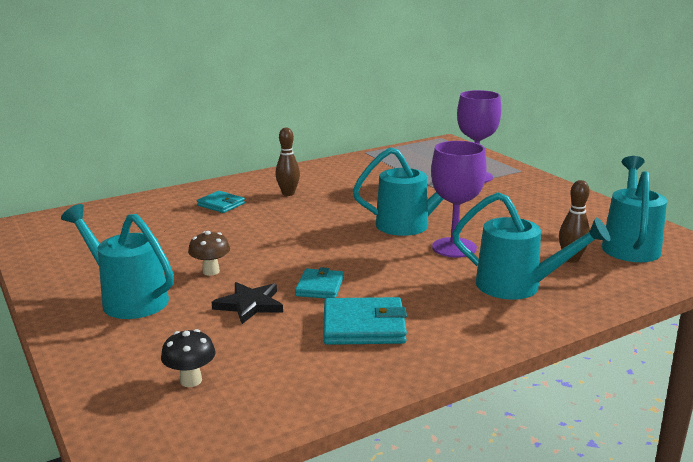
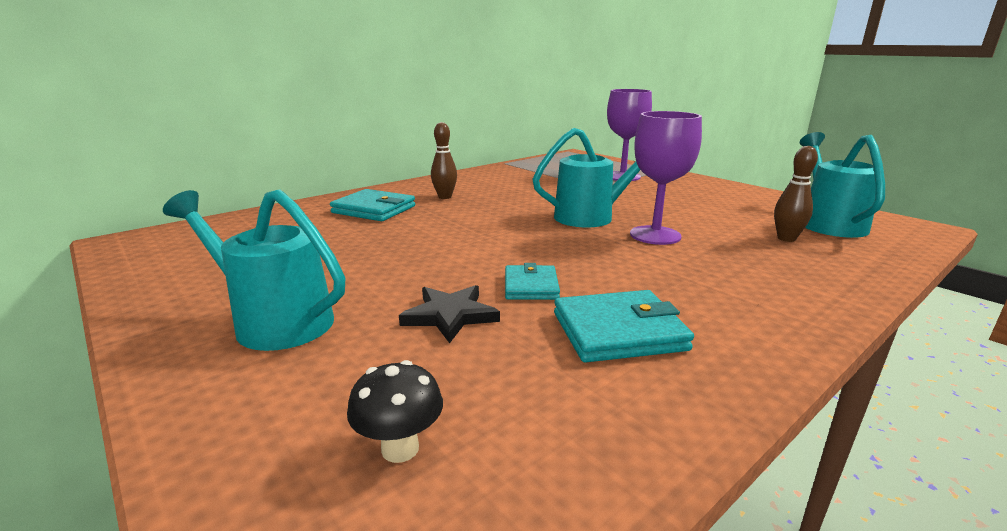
camera: 10 degrees left, 0 degrees up
(211, 271) = (383, 278): brown mushroom -> none
(221, 204) = (374, 209): turquoise wallet -> turquoise wallet, size x1.56
(518, 286) = (761, 269): turquoise watering can -> none

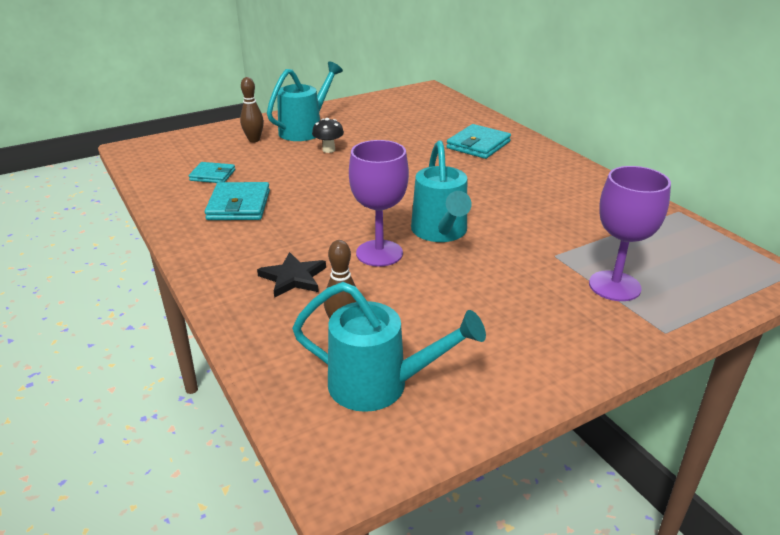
camera: 100 degrees right, 10 degrees up
(400, 448) = (197, 155): black mushroom -> black mushroom (328, 150)
(445, 197) = (514, 171): brown bowling pin -> brown bowling pin (254, 140)
(450, 315) = (285, 165): black star -> black star (293, 278)
(531, 286) = (307, 189): turquoise wallet -> turquoise wallet (212, 175)

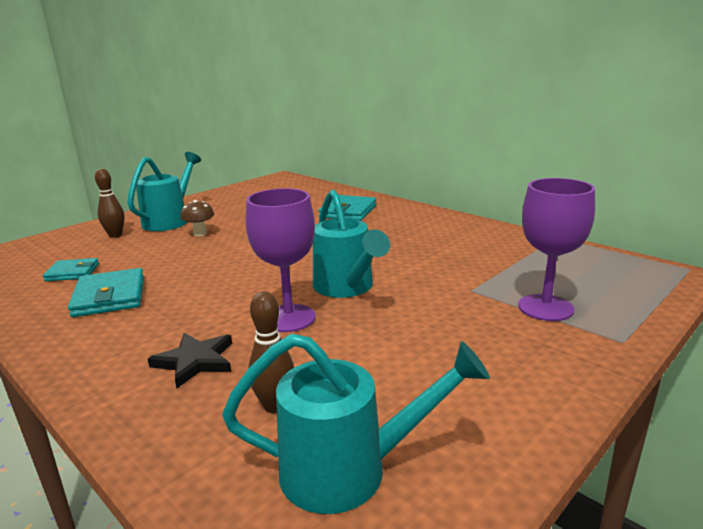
camera: 15 degrees left, 10 degrees down
(328, 150) = (200, 233): black mushroom -> brown mushroom

